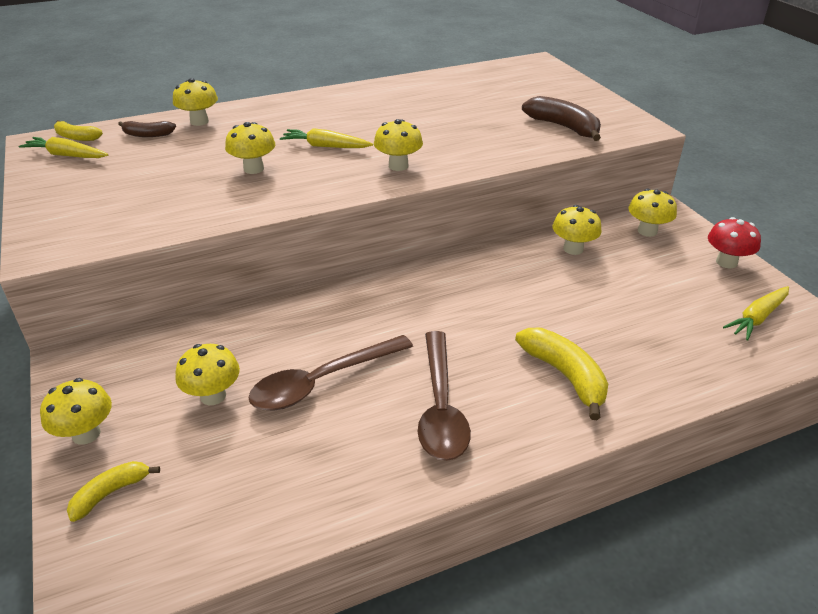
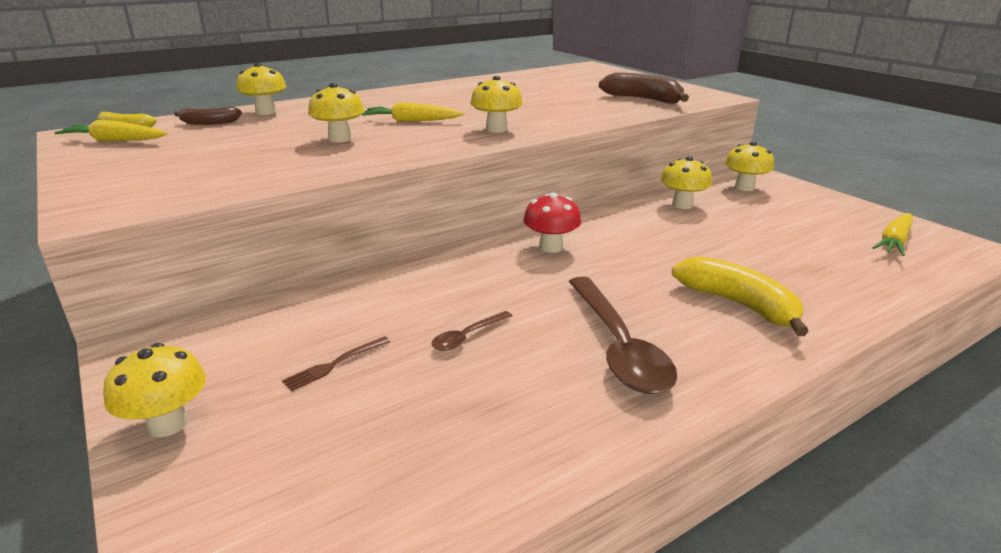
camera: 10 degrees left, 10 degrees down
(111, 493) = (216, 490): yellow banana -> none
(213, 396) = (334, 364): yellow mushroom -> brown fork
(322, 381) = (467, 336): brown spoon -> brown spoon, size x0.46
(726, 262) = (833, 204): red mushroom -> red mushroom (551, 247)

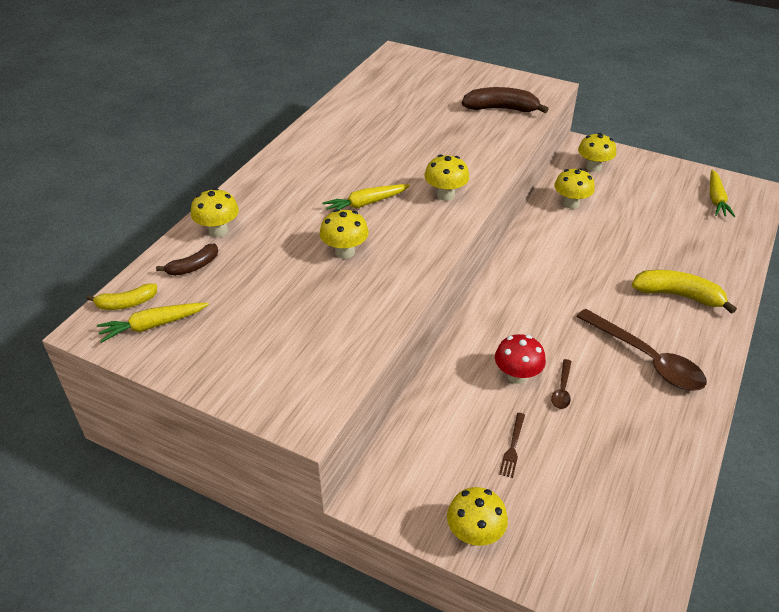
camera: 30 degrees left, 15 degrees up
(551, 247) = (530, 285): red mushroom -> red mushroom (517, 376)

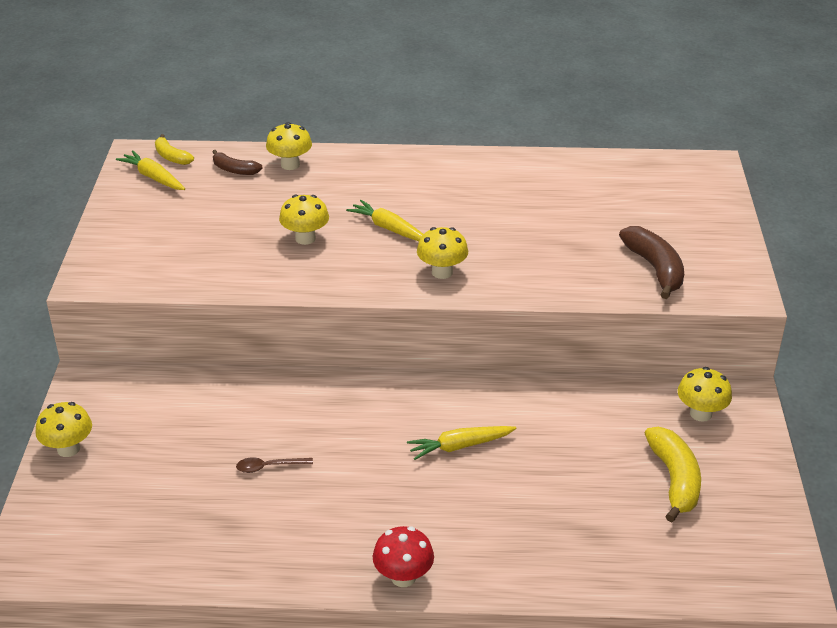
camera: 65 degrees right, 5 degrees down
(513, 447) = (176, 449): brown fork -> none
(517, 376) = (272, 431): red mushroom -> red mushroom (403, 577)
(571, 203) = (600, 409): yellow mushroom -> none
(646, 359) = (351, 523): brown spoon -> none
(678, 295) = (482, 534): yellow banana -> yellow banana (674, 480)
(716, 199) = (726, 545): yellow carrot -> yellow carrot (459, 446)

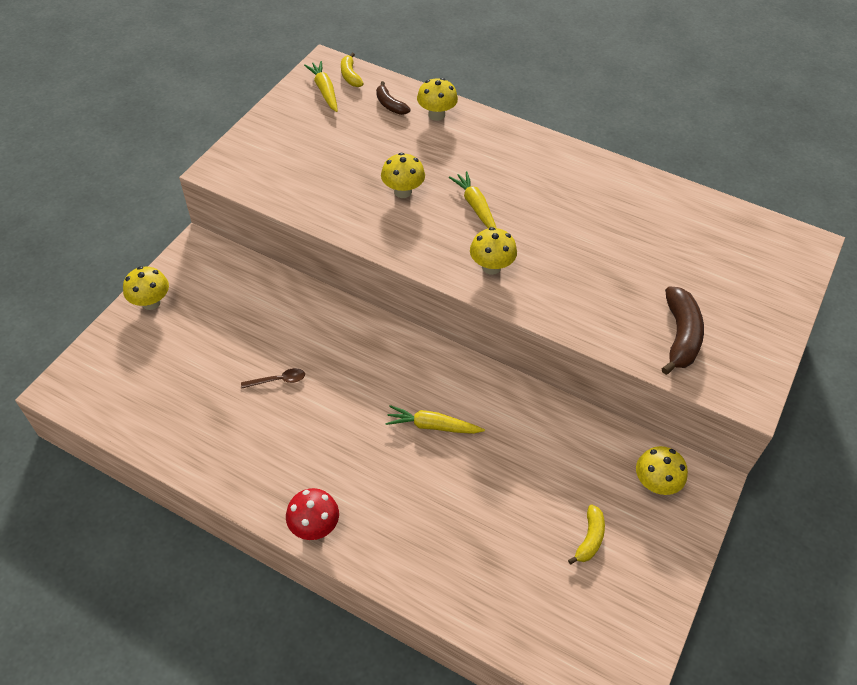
camera: 25 degrees right, 15 degrees up
(269, 467) = (278, 380): brown spoon -> brown spoon turned 150 degrees clockwise
(674, 480) = (589, 539): yellow banana -> yellow banana, size x0.60

